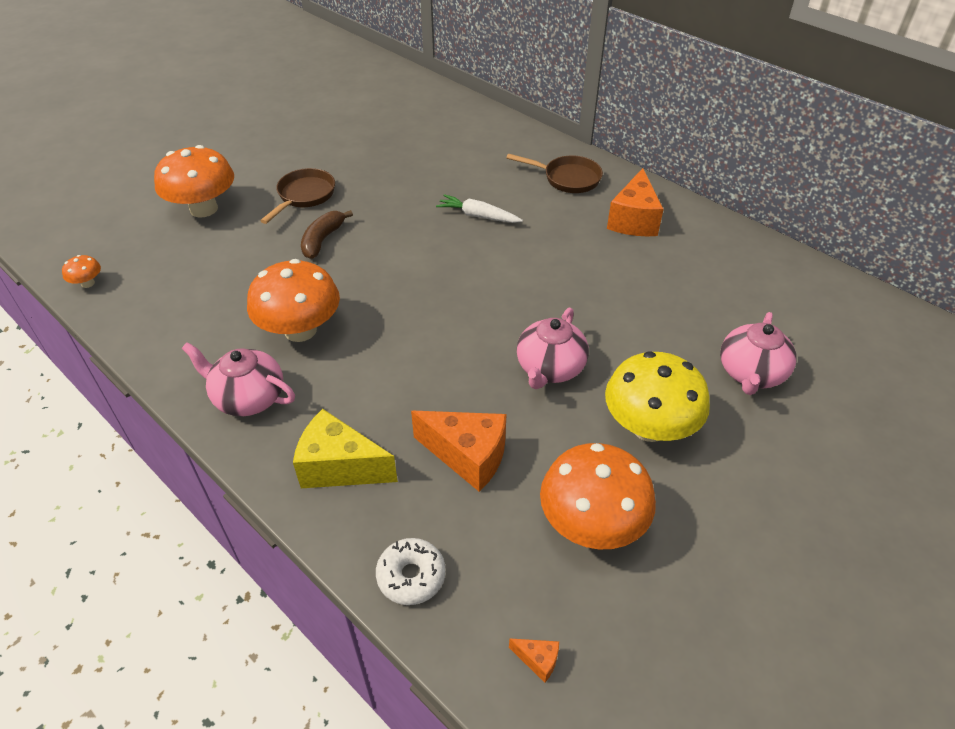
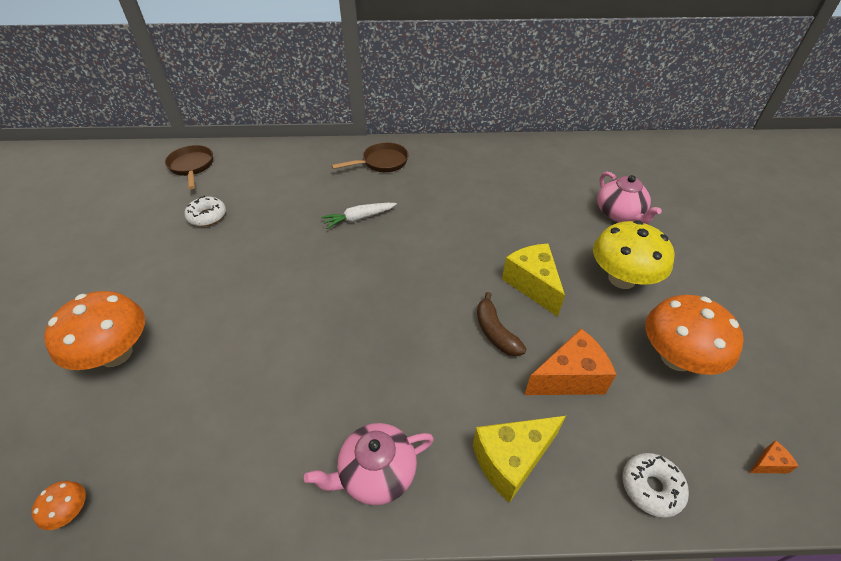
camera: 45 degrees left, 0 degrees up
(300, 330) = (344, 387): orange mushroom -> none
(304, 196) = (203, 284): brown pan -> brown pan (192, 167)
(322, 240) = (266, 307): brown banana -> brown banana (495, 332)
(367, 146) = (207, 216): none -> white donut
(550, 368) = (532, 285): pink teapot -> yellow cheese
(633, 220) = (452, 166): orange cheese -> none

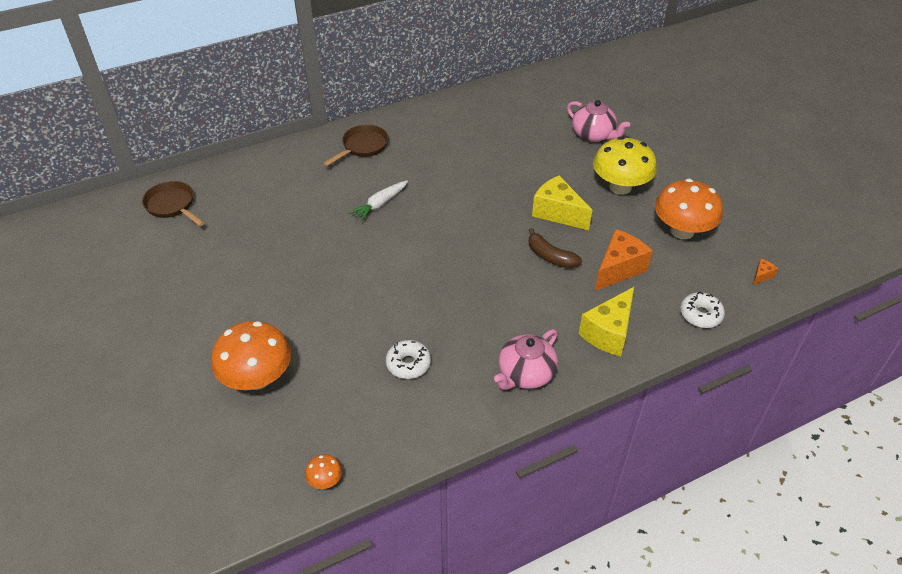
camera: 25 degrees left, 0 degrees up
(207, 216) = (234, 246): white donut -> white donut (408, 364)

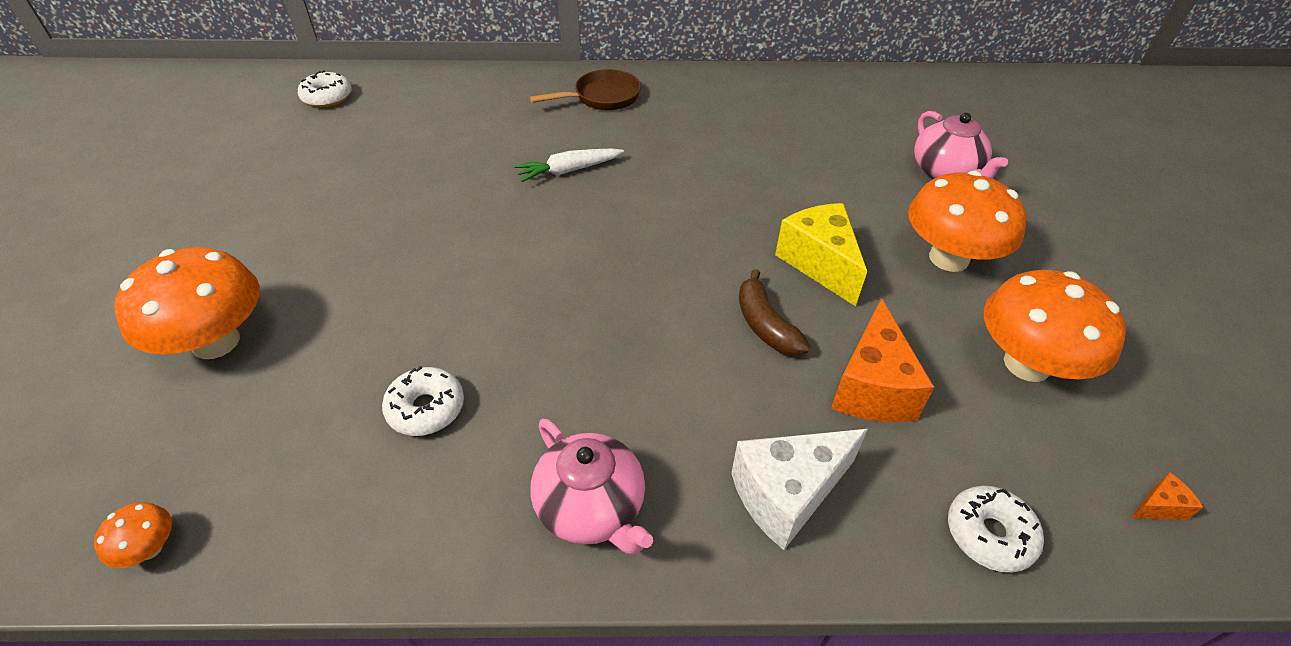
camera: 25 degrees right, 0 degrees up
(172, 206) = (327, 97): brown pan -> white donut
(525, 374) = (591, 508): pink teapot -> pink teapot turned 105 degrees counterclockwise
(608, 332) = (787, 494): yellow cheese -> white cheese
(618, 269) = (871, 387): orange cheese -> orange cheese turned 120 degrees clockwise
(620, 187) = (948, 258): yellow mushroom -> orange mushroom

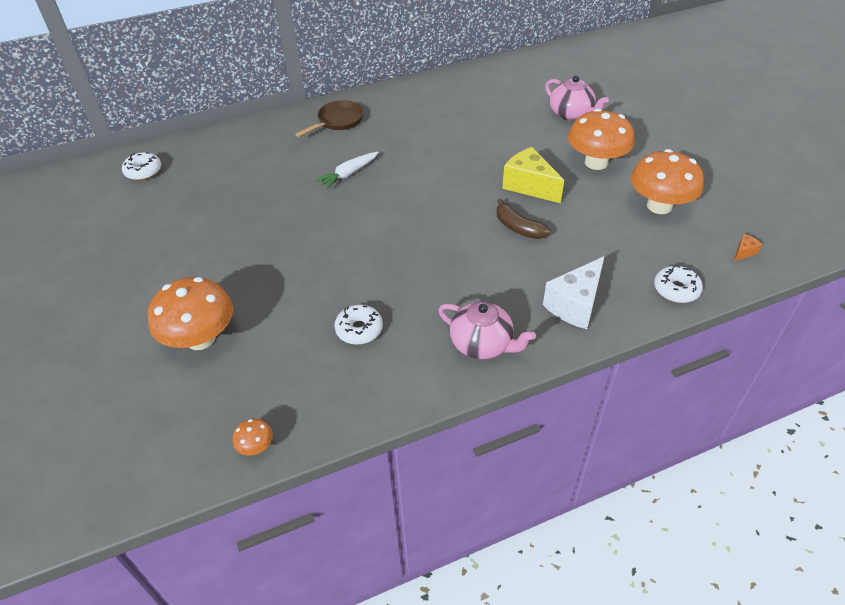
camera: 20 degrees left, 0 degrees up
(871, 387) = (590, 241): orange cheese -> none

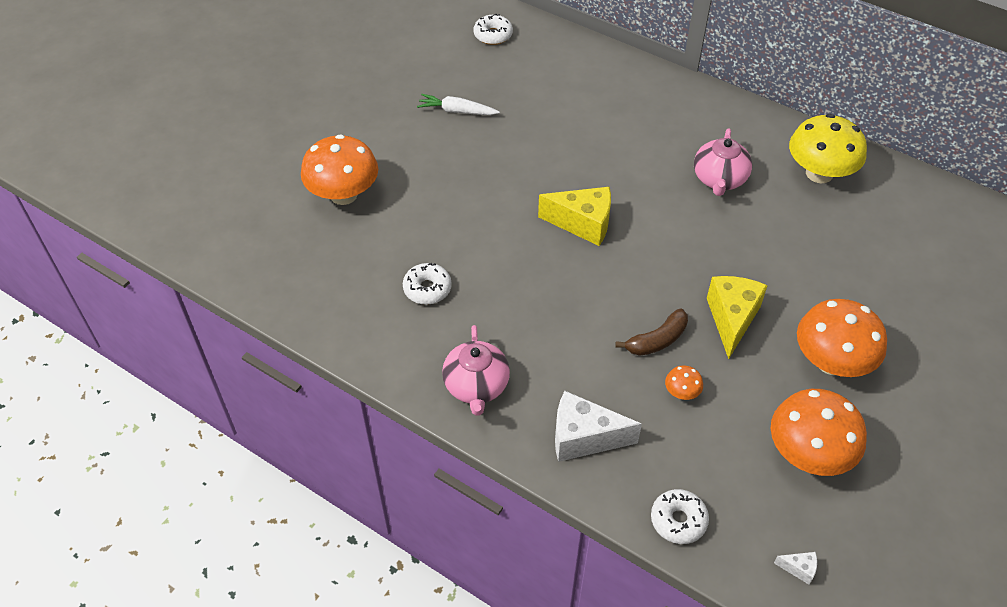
camera: 55 degrees right, 5 degrees up
(256, 446) = (269, 292): orange mushroom -> orange mushroom (681, 392)
(338, 121) = (687, 114): brown pan -> none
(348, 174) = (615, 168): white carrot -> white carrot (457, 111)
(382, 213) = (583, 224): none -> yellow cheese
(446, 96) = (819, 173): none -> yellow mushroom
(518, 227) = (657, 340): brown banana -> brown banana turned 135 degrees counterclockwise
(571, 114) = (903, 299): pink teapot -> pink teapot (719, 179)
(744, 252) = (799, 569): orange cheese -> white cheese

